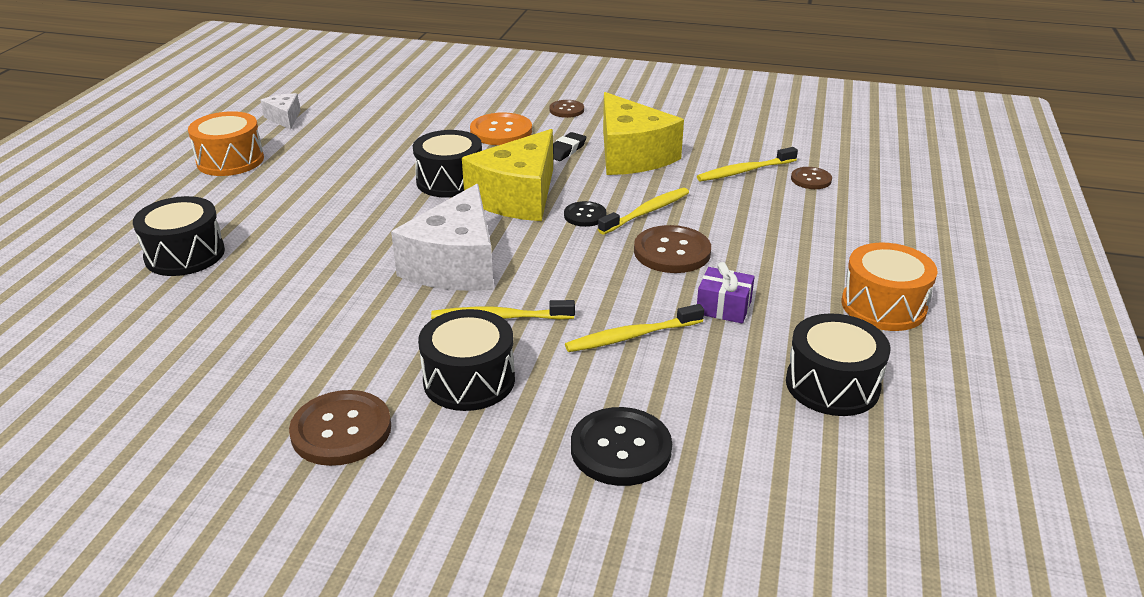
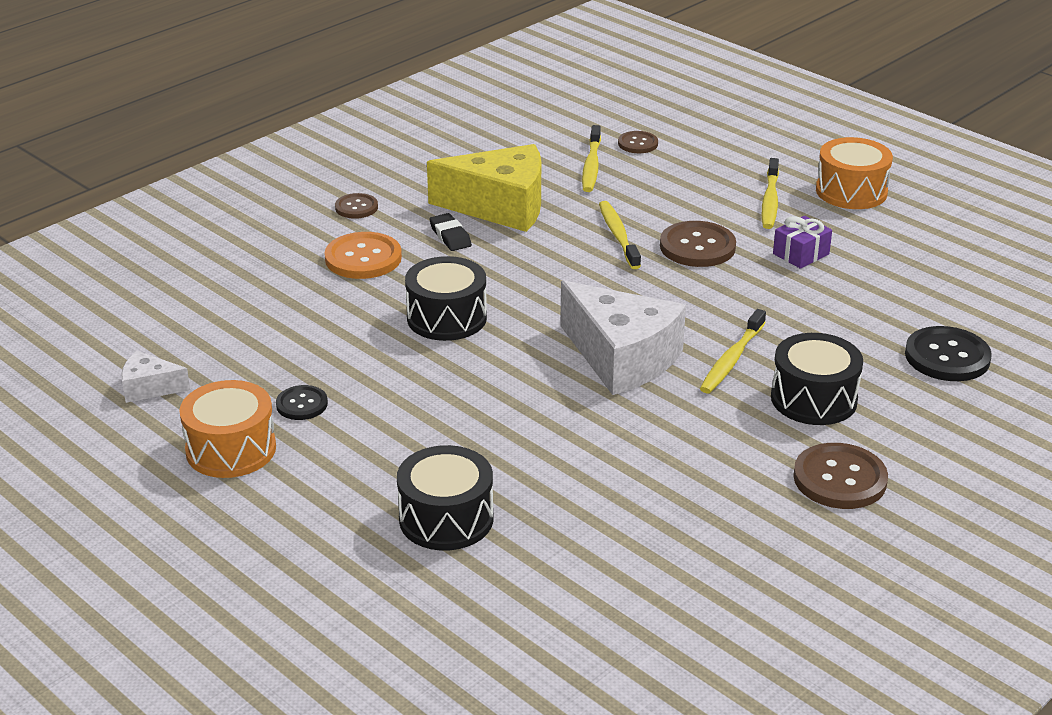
camera: 60 degrees left, 0 degrees up
(518, 197) = (522, 290): yellow cheese -> none
(585, 215) = (594, 267): black button -> black button (302, 404)
(631, 336) = (809, 306): yellow toothbrush -> yellow toothbrush (770, 201)
(832, 385) = (931, 249): black drum -> none

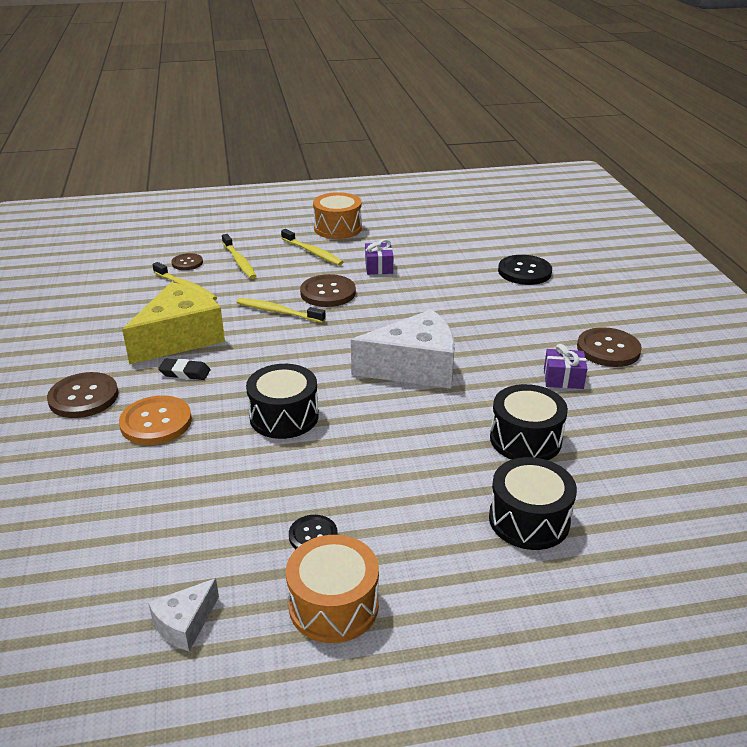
camera: 55 degrees left, 0 degrees up
(356, 207) = (83, 397): brown button -> brown button, size x1.70
(728, 464) = (563, 378): none -> purple gift
(731, 359) = (458, 332): yellow toothbrush -> yellow toothbrush (239, 261)
(813, 399) = (524, 324): black drum -> black drum (525, 439)

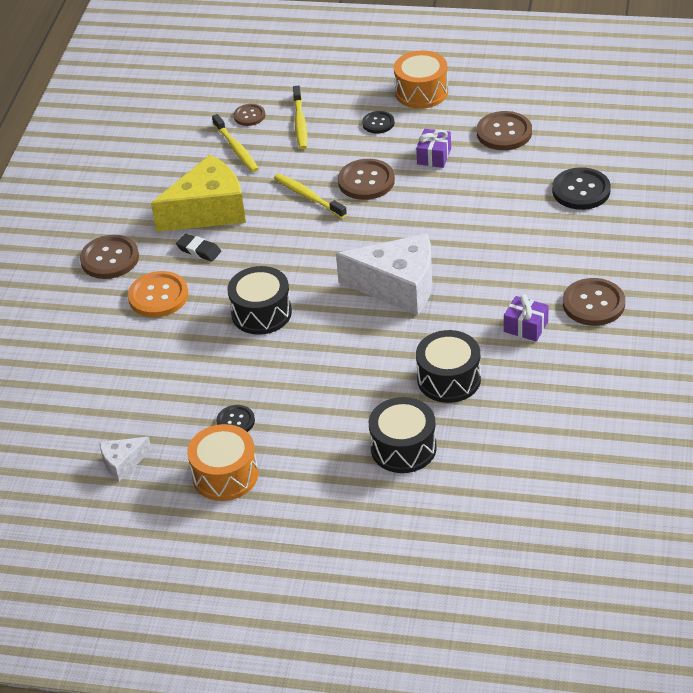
camera: 25 degrees right, 10 degrees up
(313, 252) = (378, 123): yellow toothbrush -> black button
(428, 244) = (504, 133): none -> brown button

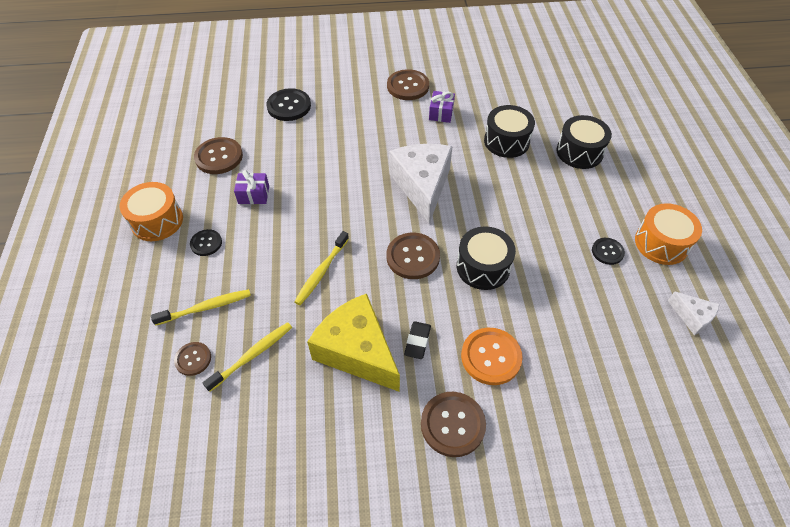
camera: 110 degrees left, 10 degrees up
(366, 181) = (293, 234): brown button -> brown button (413, 257)

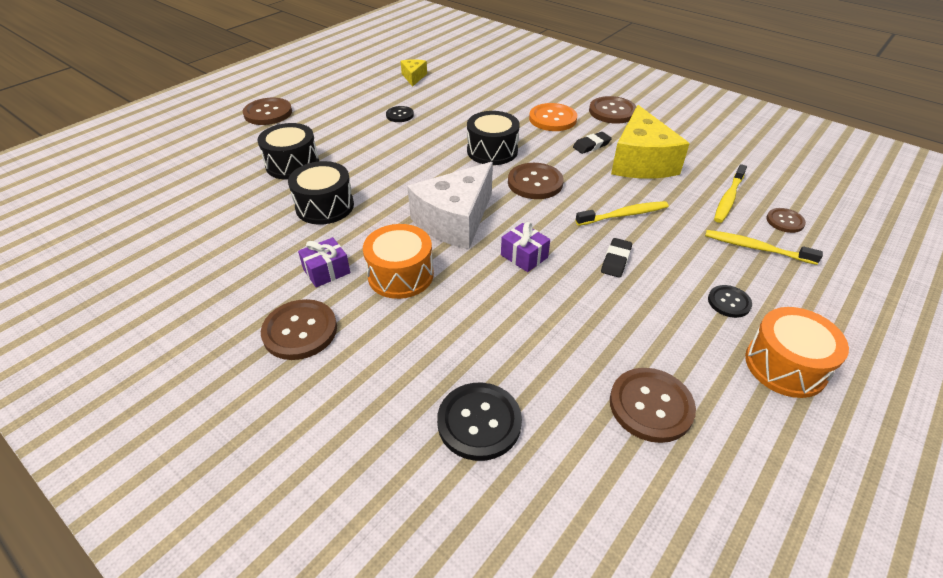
camera: 135 degrees left, 10 degrees down
(252, 355) = (728, 198): yellow toothbrush -> yellow toothbrush turned 60 degrees counterclockwise
(254, 195) = (637, 320): purple gift -> purple gift (524, 256)
(296, 227) = (616, 260): none -> black eraser
(661, 243) = (361, 101): orange drum -> orange drum (400, 275)
(687, 177) = (268, 113): none -> brown button
(692, 317) = (413, 77): white cheese -> yellow cheese

